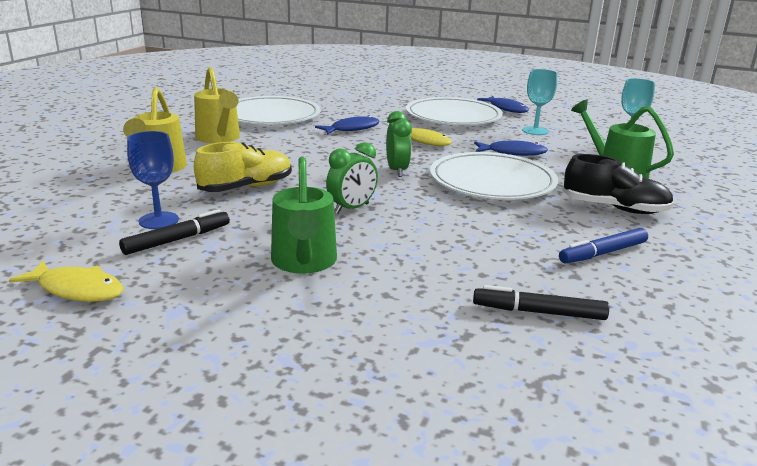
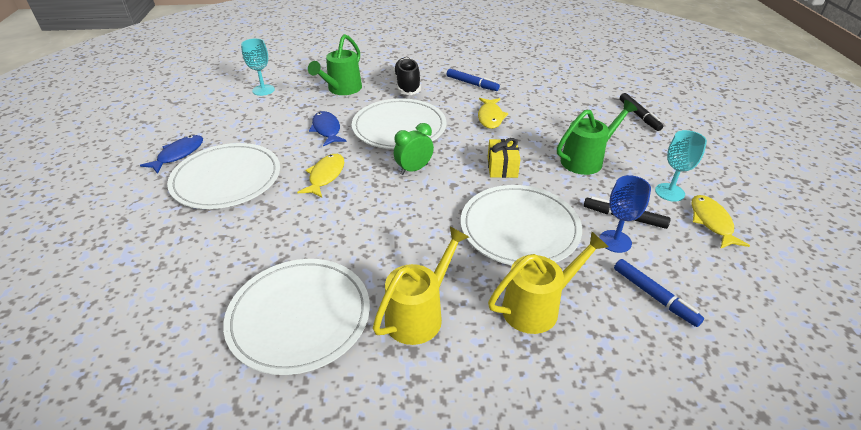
camera: 115 degrees left, 15 degrees up
(79, 210) = (654, 296): none -> blue marker
(246, 187) = (519, 228): yellow shoe -> white plate
(352, 129) = (315, 229): blue fish -> none
(352, 208) = (502, 167): green clock -> yellow gift
(478, 235) = (490, 117): none -> yellow fish
(535, 131) = (255, 129): turquoise goblet -> turquoise goblet (669, 192)
(538, 312) = (548, 92): black marker -> black marker (639, 116)

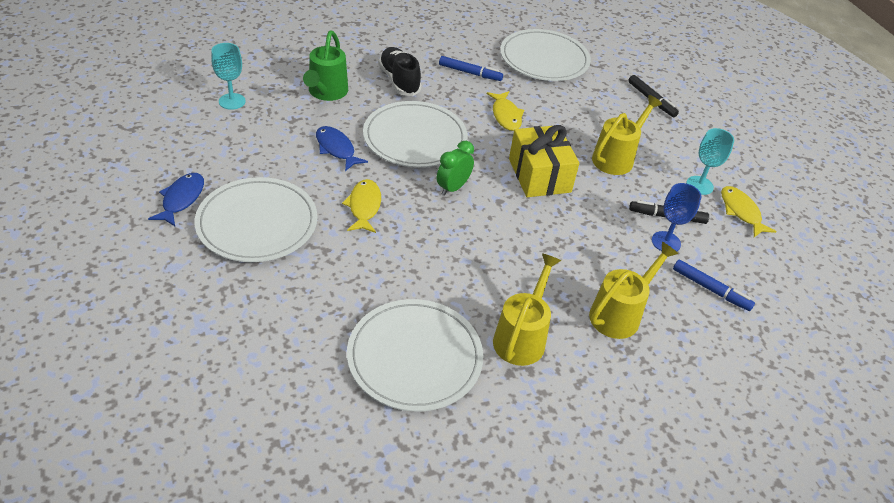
camera: 20 degrees left, 5 degrees up
(502, 167) = (539, 175): yellow gift -> yellow gift, size x1.67
(519, 228) = (579, 240): white plate -> white plate (544, 59)
(587, 159) = (616, 157): green watering can -> yellow watering can

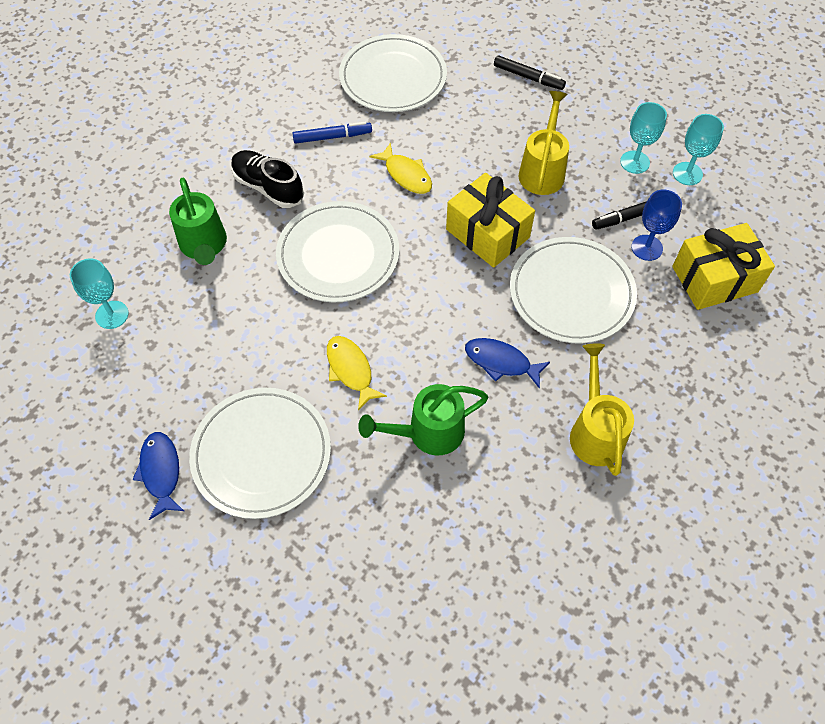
camera: 25 degrees left, 15 degrees up
(336, 149) = (270, 314): blue fish -> blue fish (501, 362)
(387, 271) = (427, 433): none -> green watering can
(415, 357) = (520, 513): white plate -> white plate (571, 293)
(453, 188) = (418, 296): green clock -> none
(620, 313) = (658, 353): yellow watering can -> none
(710, 289) = (714, 279): blue marker -> yellow gift
(741, 212) = (687, 173): yellow fish -> turquoise goblet

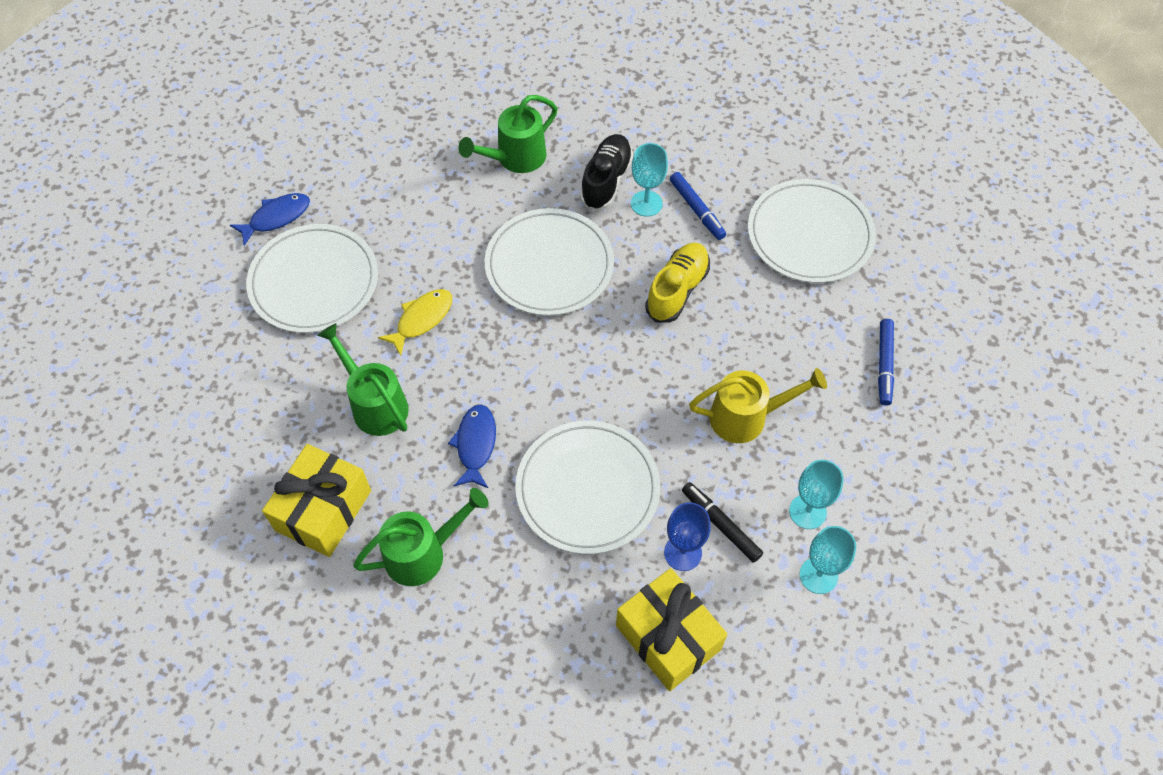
camera: 70 degrees right, 0 degrees up
(112, 315) = (415, 123): turquoise goblet -> turquoise goblet (646, 203)
(406, 175) = (677, 290): yellow fish -> yellow shoe
(487, 233) = (633, 387): yellow gift -> yellow gift (323, 510)
(528, 77) = (884, 365): black marker -> blue marker
(595, 431) = (424, 552): yellow watering can -> green watering can

